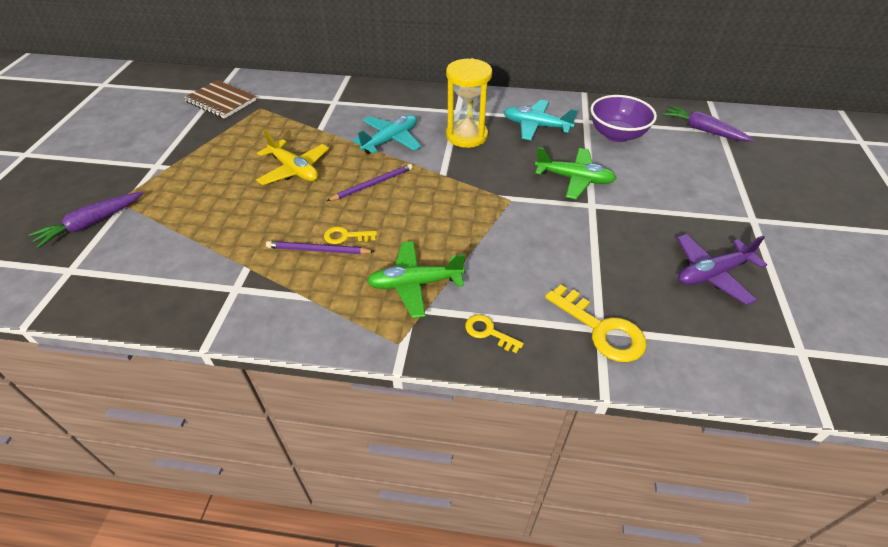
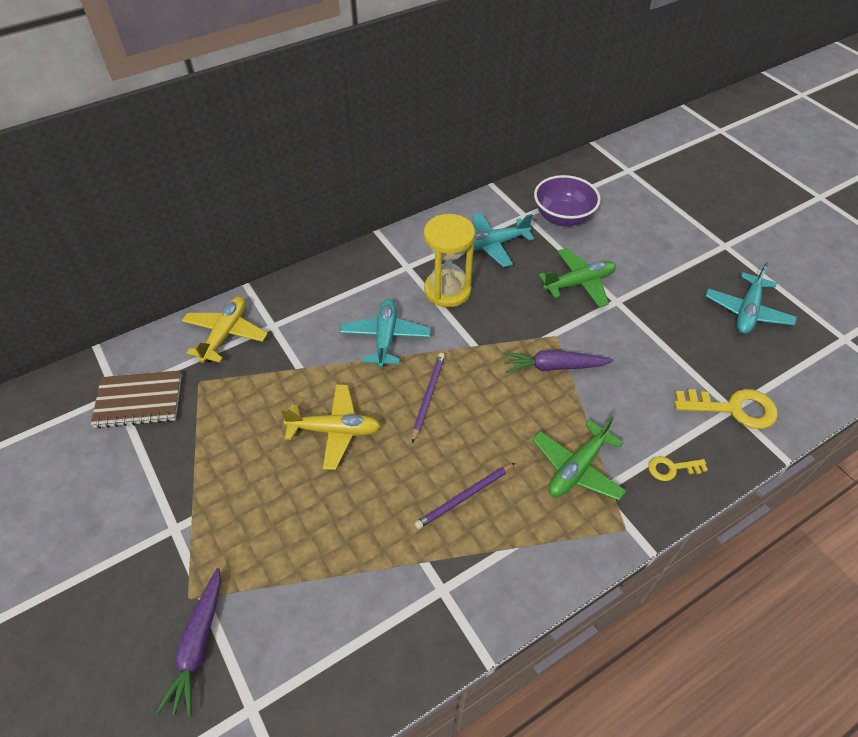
camera: 40 degrees left, 5 degrees up
(304, 93) = (225, 334): none -> yellow plane
(346, 236) = (470, 466): yellow key -> none
(702, 130) = (616, 176): purple carrot -> purple carrot (553, 367)
(712, 274) = (747, 311): purple plane -> turquoise plane

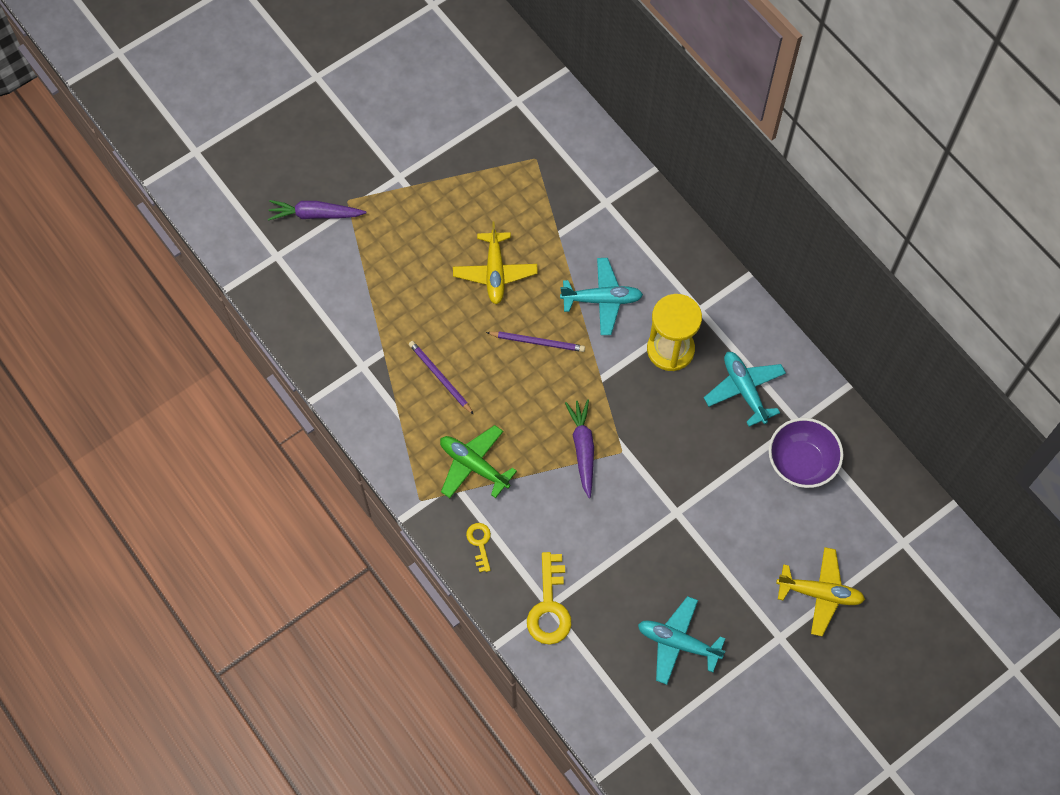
camera: 85 degrees right, 15 degrees up
(139, 401) = (511, 119): brown notebook -> none
(225, 334) = (590, 166): yellow plane -> yellow plane (819, 593)
(579, 283) = (697, 476): green plane -> none

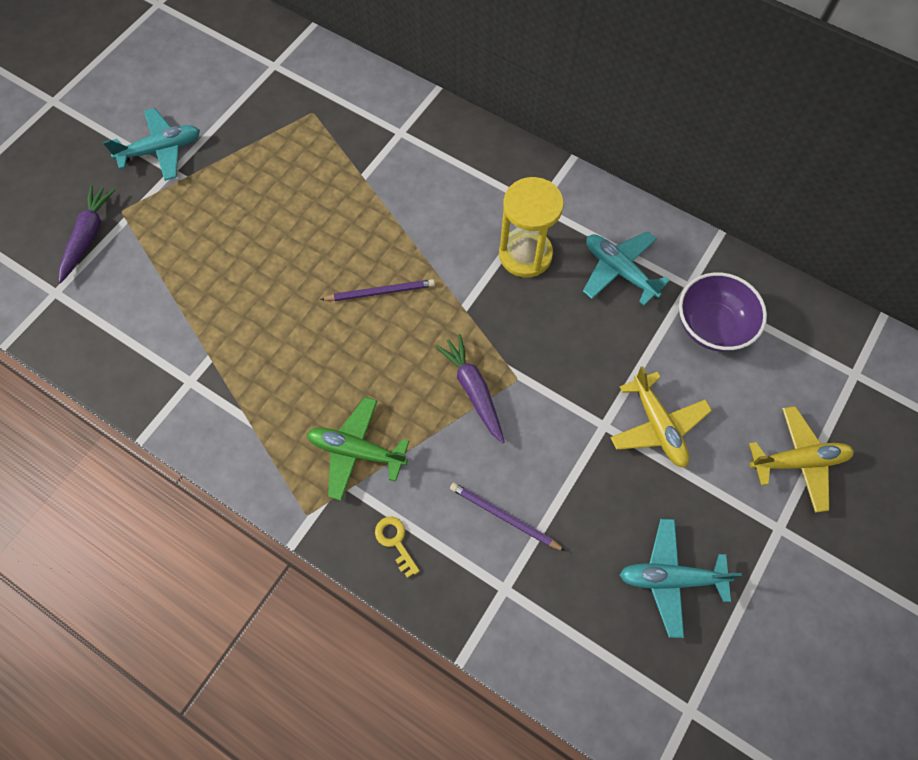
camera: 20 degrees left, 0 degrees up
(315, 214) = (88, 236): purple carrot -> purple carrot turned 120 degrees clockwise
(440, 377) = (284, 365): purple pencil -> purple pencil (504, 517)
(495, 272) = (308, 235): yellow plane -> yellow plane (657, 425)
(549, 606) = (505, 589): yellow key -> none
(602, 300) = (433, 227): turquoise plane -> turquoise plane (161, 150)

